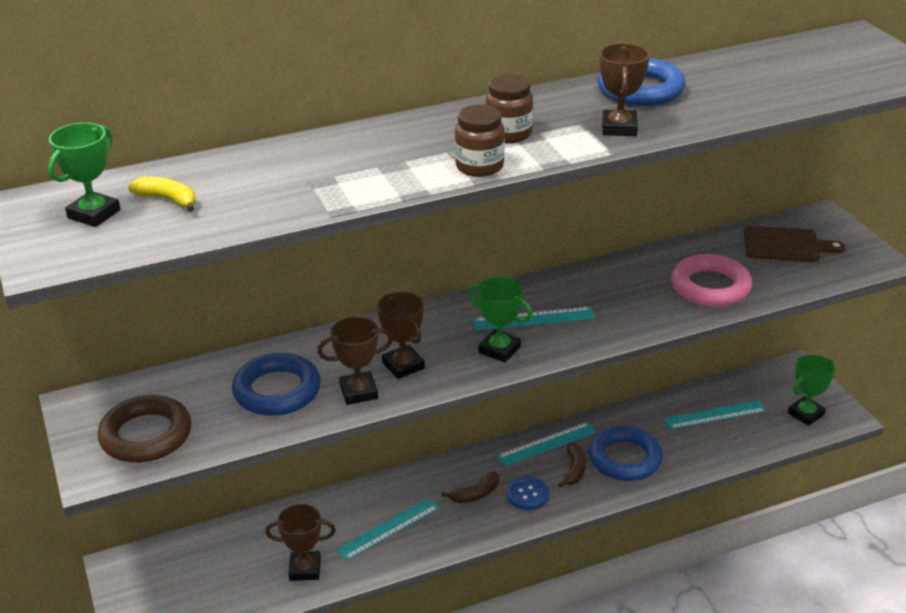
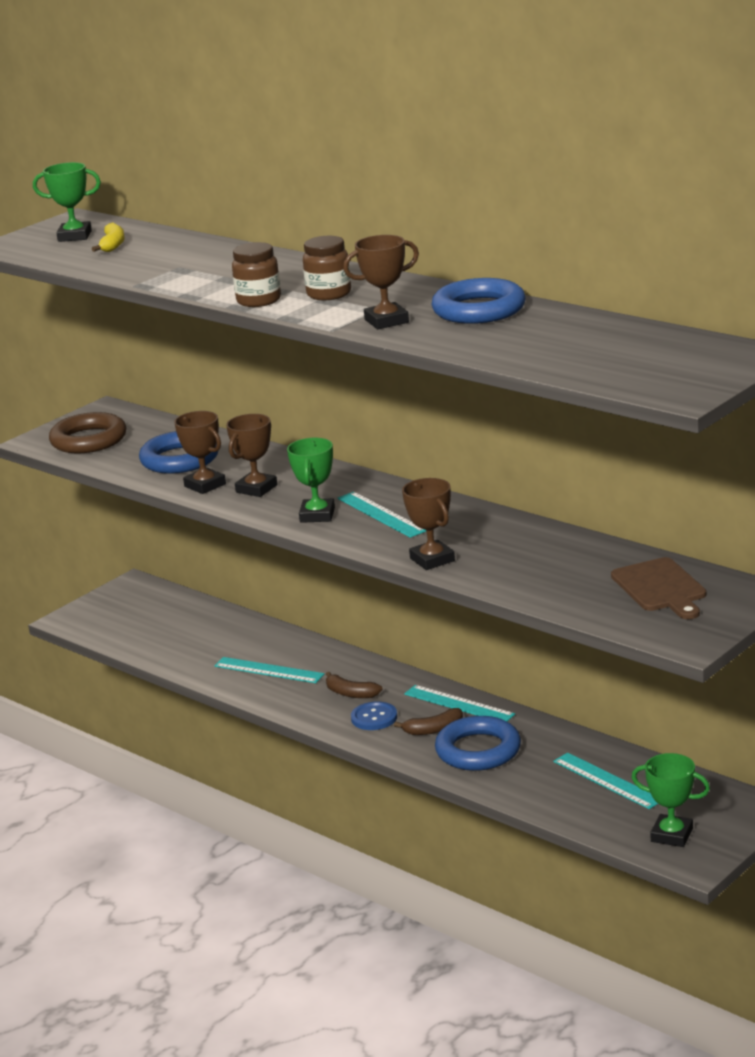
camera: 65 degrees right, 10 degrees down
(305, 569) = (190, 653): brown trophy -> brown trophy (432, 560)
(710, 287) = (528, 572): pink ring -> none

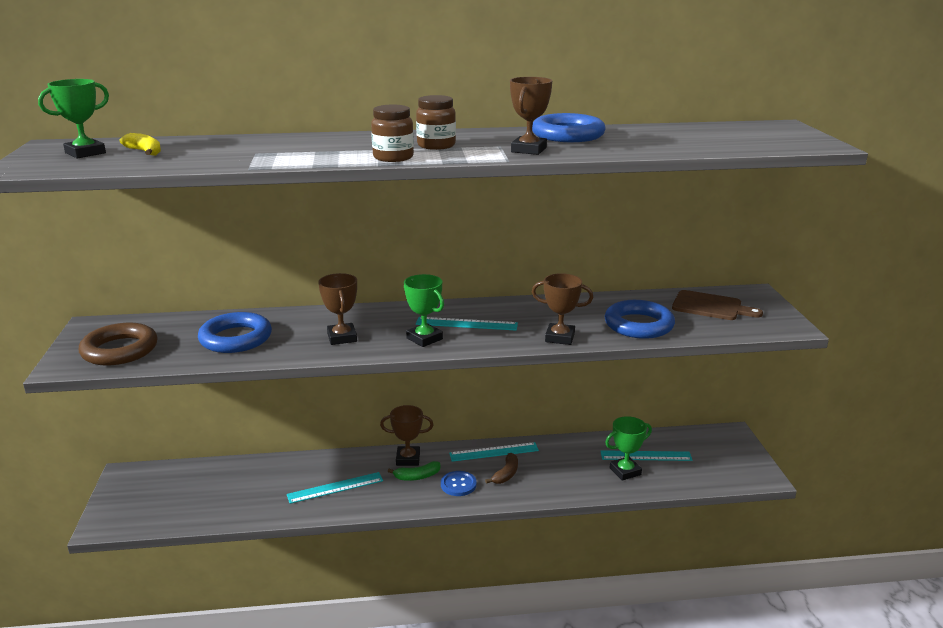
camera: 50 degrees left, 0 degrees up
(205, 485) = (295, 348): brown trophy -> brown trophy (408, 459)
(350, 693) = (417, 476): brown banana -> green banana
(478, 750) = (552, 473): blue ring -> blue ring (638, 325)
(672, 835) = (727, 468): green trophy -> green trophy (625, 471)

